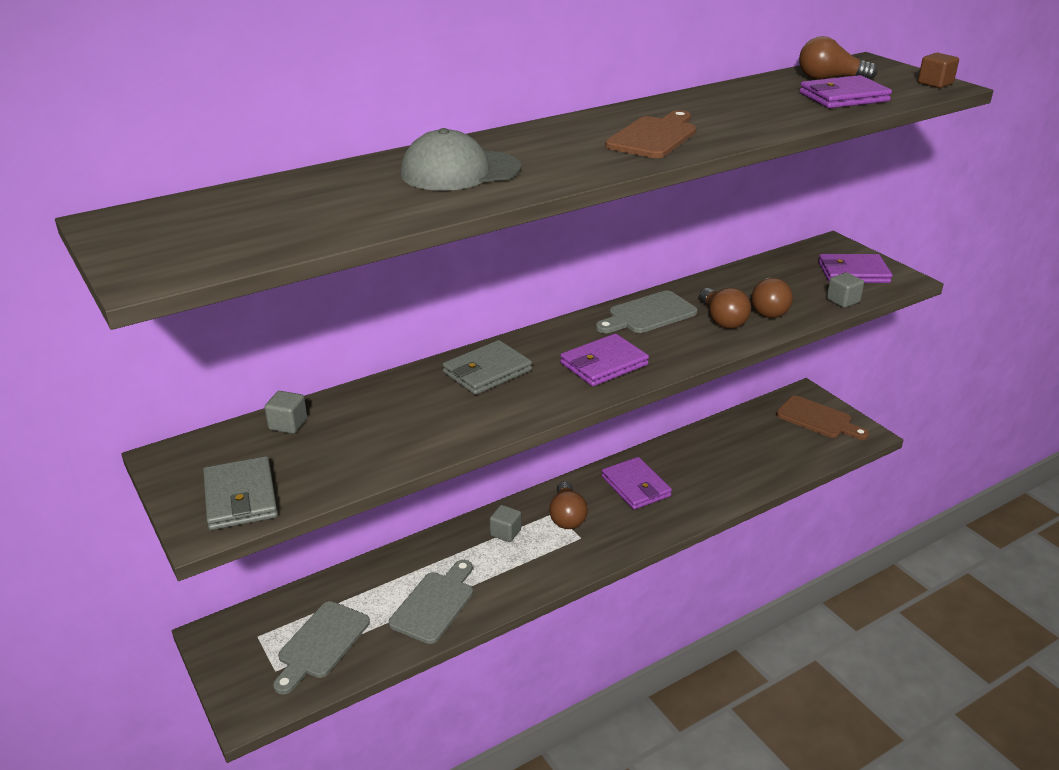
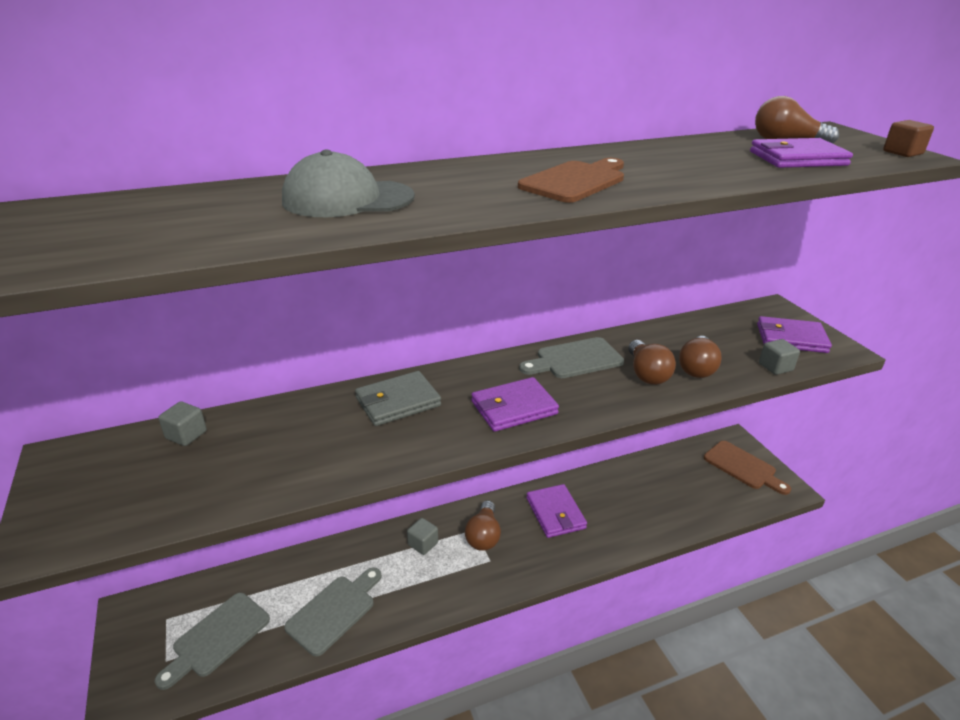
camera: 10 degrees right, 0 degrees up
(241, 497) = (94, 513): grey wallet -> none

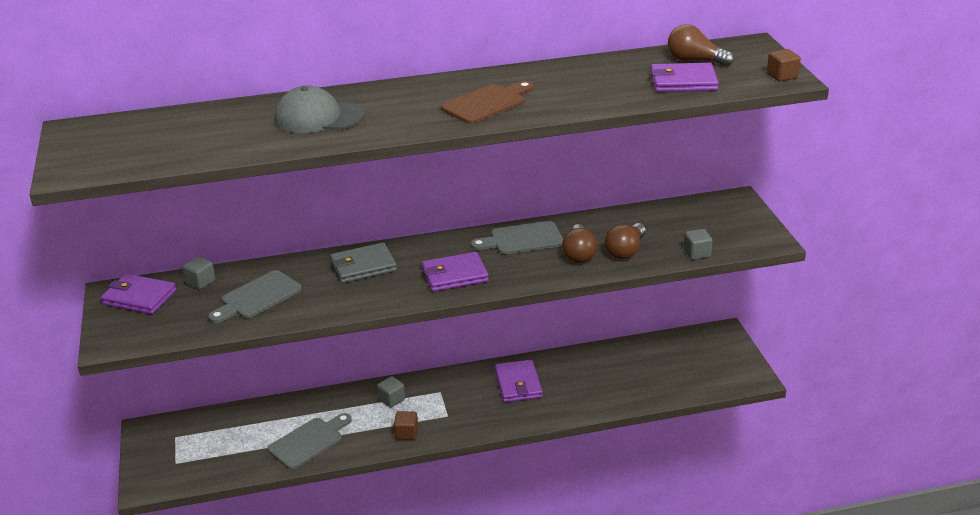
camera: 10 degrees right, 0 degrees up
(217, 637) = (215, 452): grey cutting board -> grey cutting board (257, 297)
(449, 589) = (406, 433): none -> brown cube
(483, 535) = (447, 397): brown light bulb -> none
(742, 467) = (718, 357): brown cutting board -> none
(791, 338) = (730, 229): purple wallet -> purple wallet (139, 297)

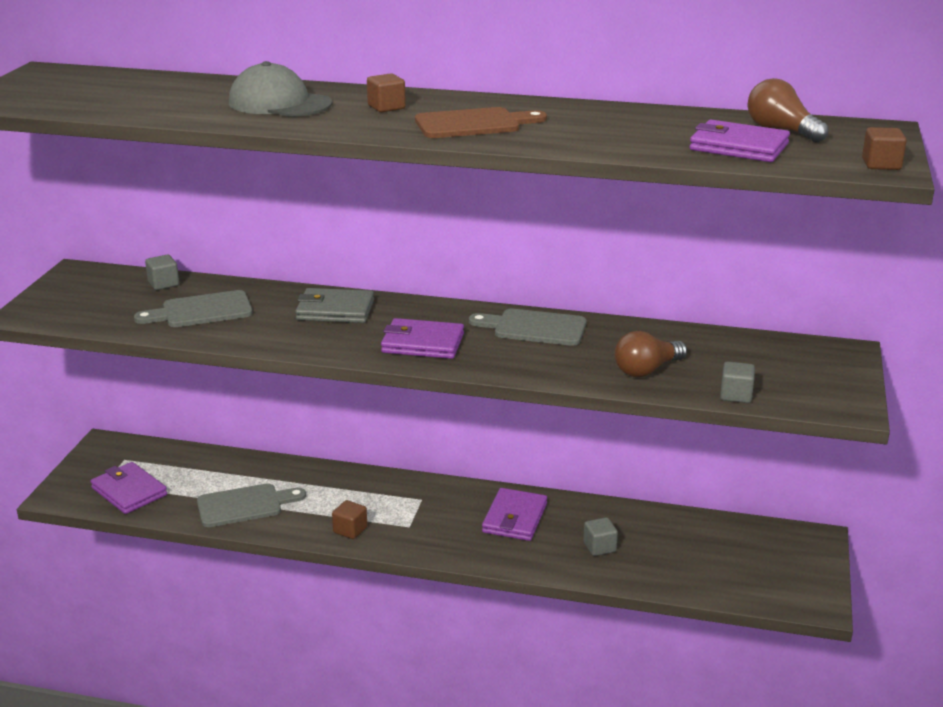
camera: 25 degrees right, 5 degrees down
(139, 297) = (94, 282): purple wallet -> purple wallet (129, 491)
(392, 399) = (363, 491): grey cube -> grey cube (599, 547)
(405, 102) = (386, 107): none -> brown cube
(578, 254) = (586, 358): brown light bulb -> none

